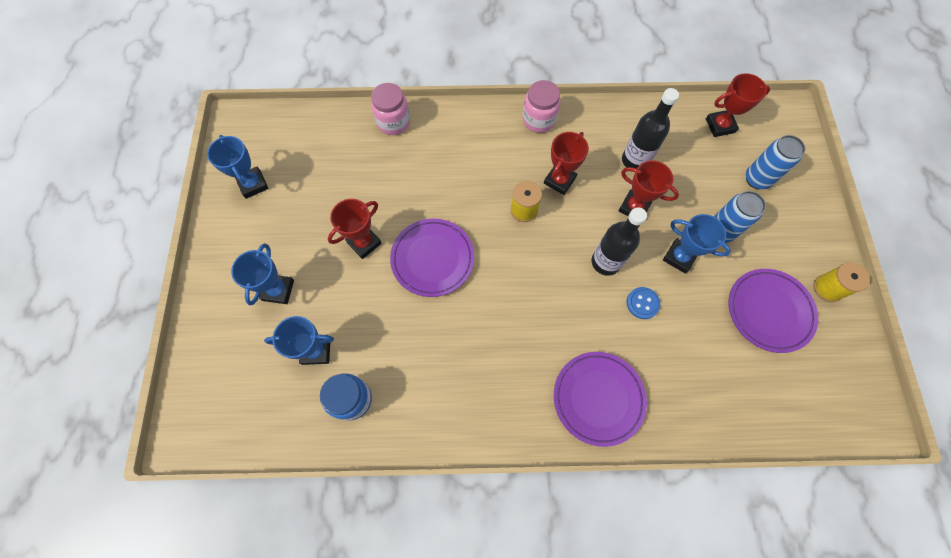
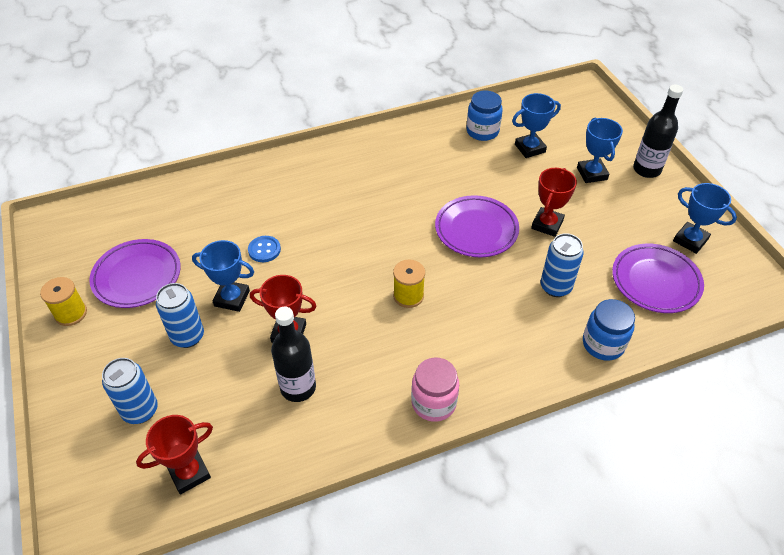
camera: 160 degrees right, 20 degrees down
(393, 122) = (603, 344): pink jar -> blue jar
(398, 178) = (555, 287): none -> blue can
(559, 180) = (381, 337): red trophy -> none
(598, 398) = (291, 178): purple plate -> purple plate (655, 281)
(605, 262) = (308, 273): black bottle -> black bottle (646, 169)

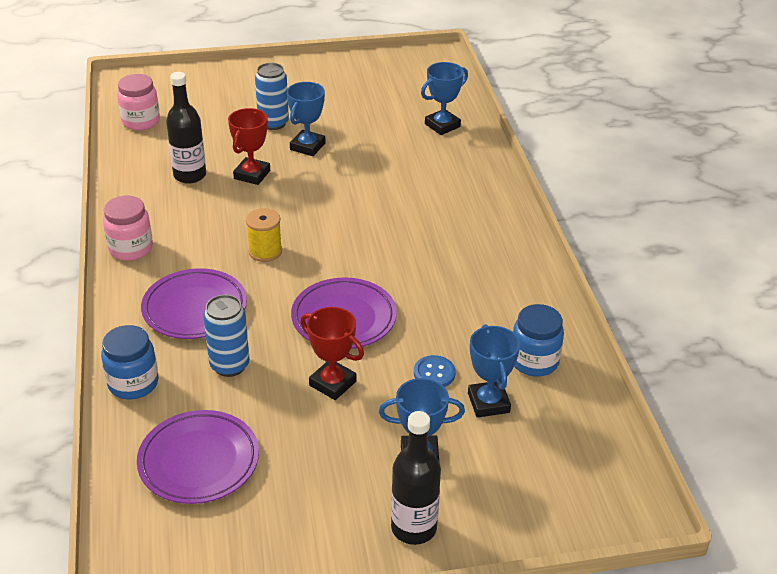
camera: 100 degrees right, 10 degrees down
(71, 313) = (324, 70): yellow spool -> none
(137, 276) = (354, 99): purple plate -> purple plate (195, 309)
(140, 410) = (209, 101): blue can -> none
(189, 473) = (141, 121): red trophy -> pink jar
(264, 250) = (364, 167): blue button -> blue button (434, 373)
(690, 240) = (253, 527): blue trophy -> blue trophy (442, 125)

